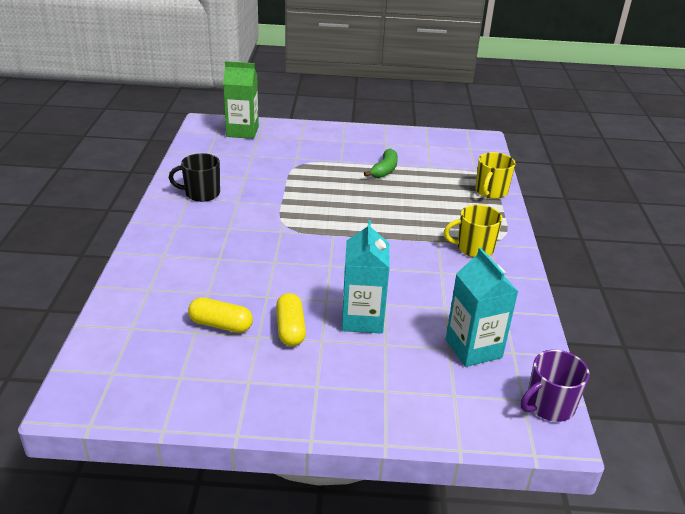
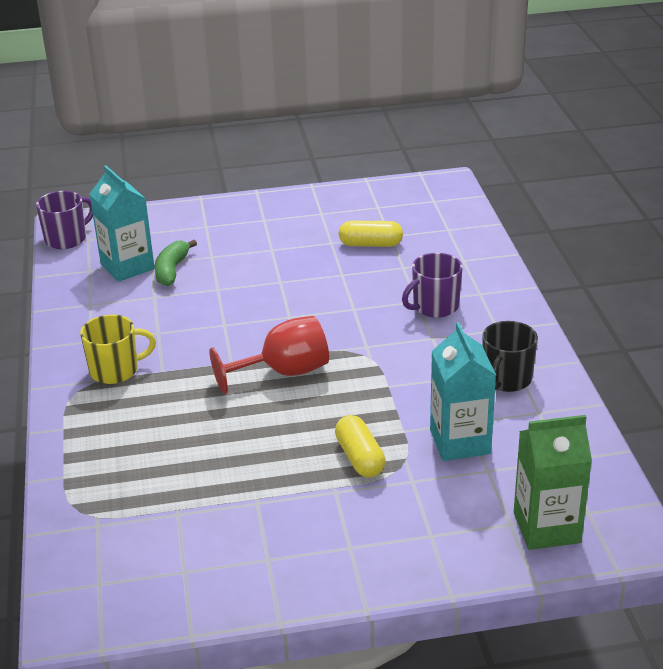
camera: 170 degrees right, 0 degrees up
(201, 193) = (506, 379): black mug -> black mug turned 135 degrees clockwise
(209, 251) = (434, 306): none -> purple mug
(290, 329) = (304, 252): yellow capsule -> yellow capsule (360, 458)
(348, 224) = (284, 372): none -> red goblet
(362, 319) = (238, 271): turquoise carton -> turquoise carton (460, 441)
(384, 170) = (256, 485): green banana -> green banana (172, 270)
(491, 191) = (77, 474): yellow mug -> none

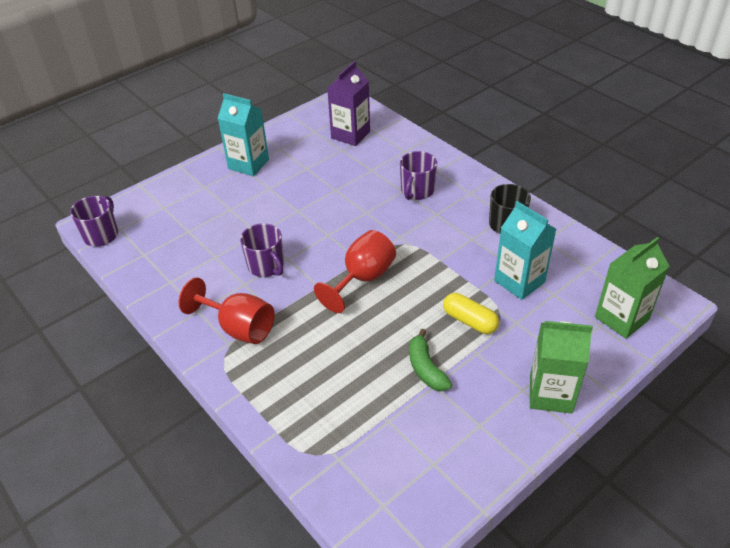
camera: 30 degrees left, 10 degrees up
(115, 370) = (239, 328): yellow mug -> red goblet
(127, 266) = (172, 240): turquoise carton -> turquoise carton (248, 164)
(172, 270) = (210, 231): green banana -> green banana (426, 368)
(196, 324) = (266, 266): none -> purple mug
(370, 244) = (334, 160): yellow capsule -> none
(377, 564) = (550, 394): none -> green carton
(416, 223) = (350, 135): none -> purple carton

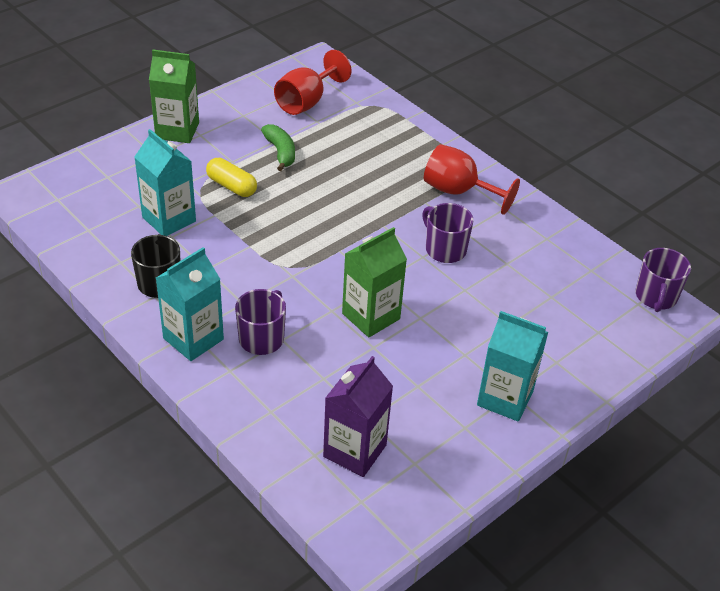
camera: 175 degrees right, 0 degrees up
(363, 278) = (336, 230): red goblet -> red goblet (306, 102)
(467, 188) = (193, 339): none -> turquoise carton
(621, 318) = (82, 181): green carton -> green carton (371, 316)

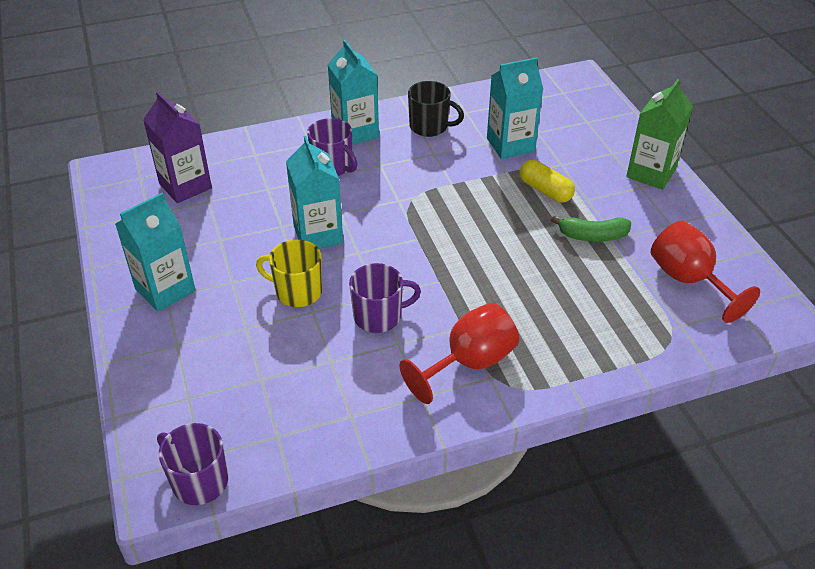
camera: 115 degrees right, 0 degrees up
(231, 186) = (545, 190): yellow capsule -> yellow capsule turned 75 degrees clockwise
(371, 316) = (318, 234): green carton -> turquoise carton
(449, 306) = (297, 291): none -> yellow mug

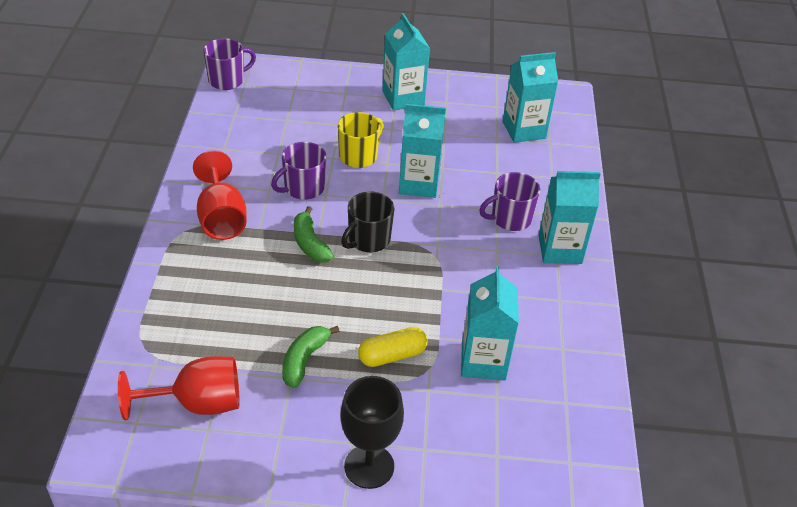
camera: 110 degrees right, 0 degrees up
(185, 186) = (524, 130): purple carton -> turquoise carton
(379, 316) = (303, 188): purple mug -> purple mug turned 45 degrees clockwise
(429, 127) = (546, 308): black mug -> black mug (368, 240)
(457, 281) = (310, 243): none -> green banana
(651, 173) = (369, 466): green carton -> black goblet

